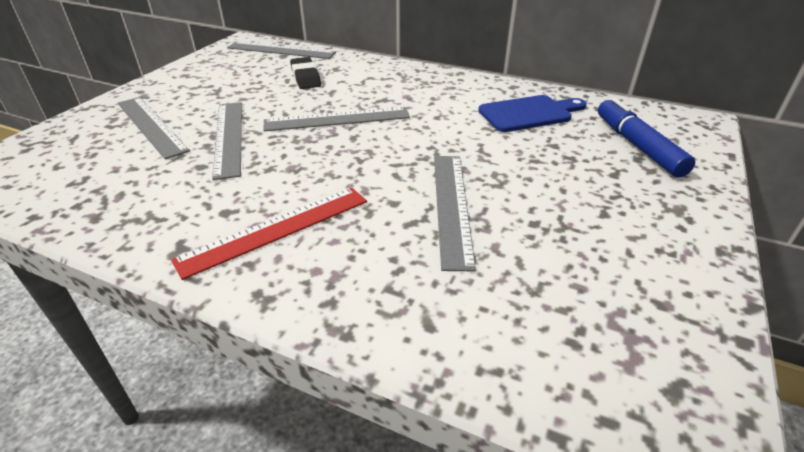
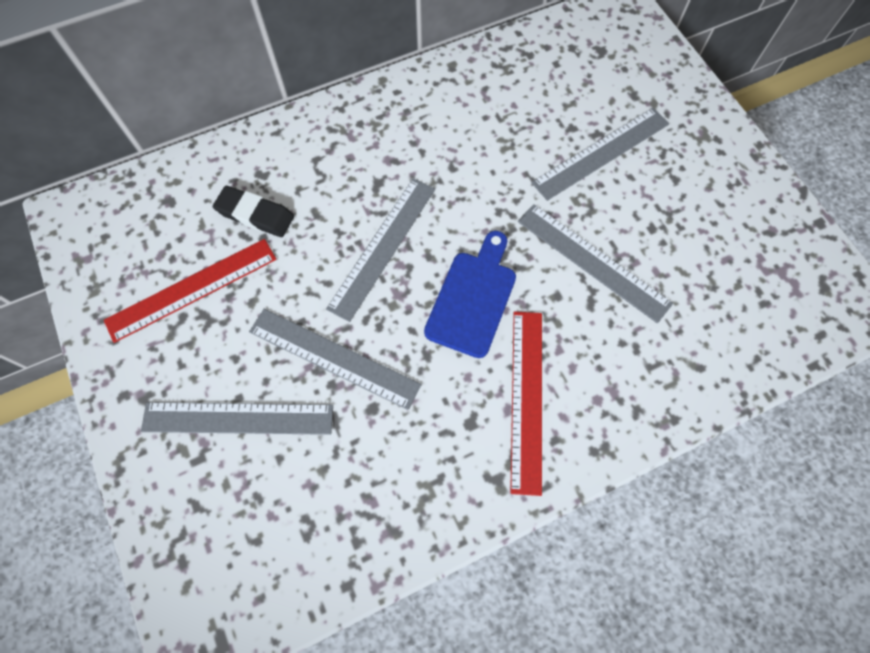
camera: 50 degrees left, 30 degrees up
(231, 81) = (192, 289): none -> red ruler
(281, 50) = (149, 193): grey ruler -> grey ruler (601, 153)
(529, 113) = (510, 99): blue cutting board -> blue cutting board (473, 298)
(637, 146) = (619, 78): blue marker -> none

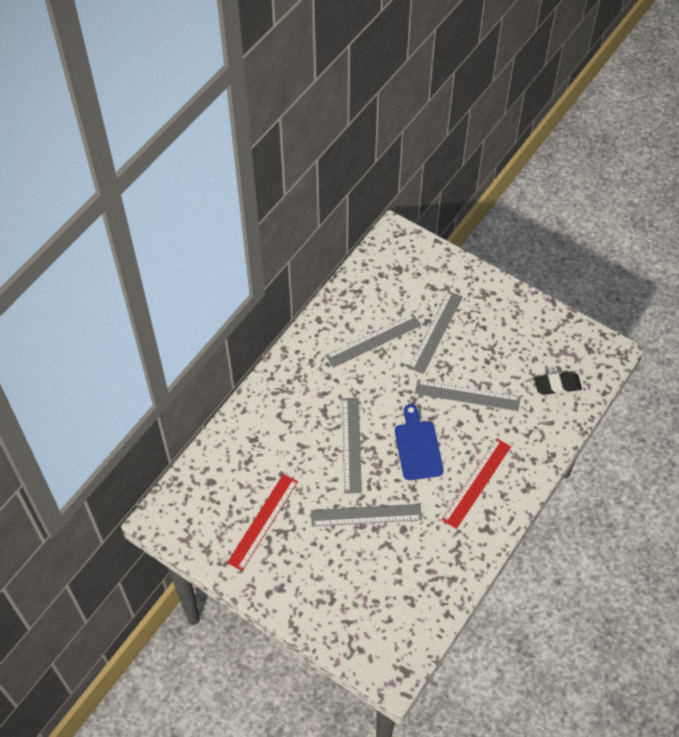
camera: 30 degrees left, 10 degrees down
(238, 418) = (338, 571): grey ruler -> grey ruler (373, 340)
(255, 214) = (267, 463): black eraser -> black eraser (557, 385)
(526, 399) = (477, 483): red ruler -> red ruler turned 60 degrees clockwise

